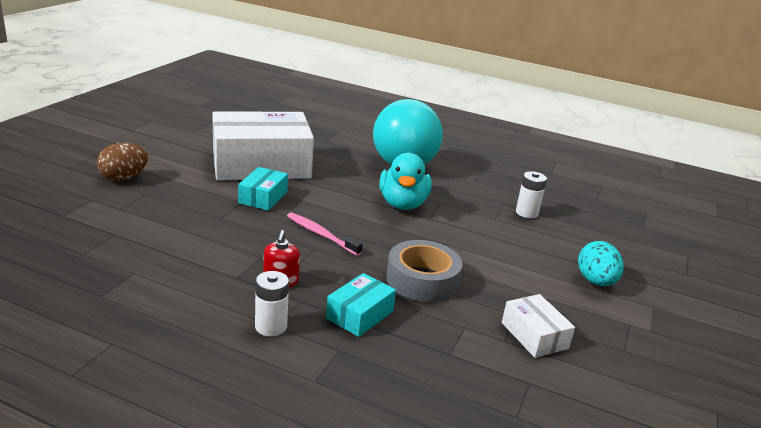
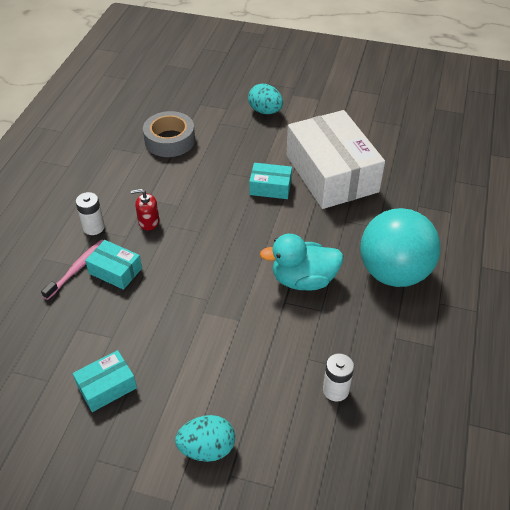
camera: 85 degrees right, 20 degrees up
(124, 178) = (265, 111): brown egg -> turquoise egg
(321, 234) = (223, 232): pink toothbrush -> pink toothbrush (77, 268)
(422, 280) = (172, 304): grey tape -> grey tape (170, 140)
(534, 335) = (107, 386): white box -> turquoise box

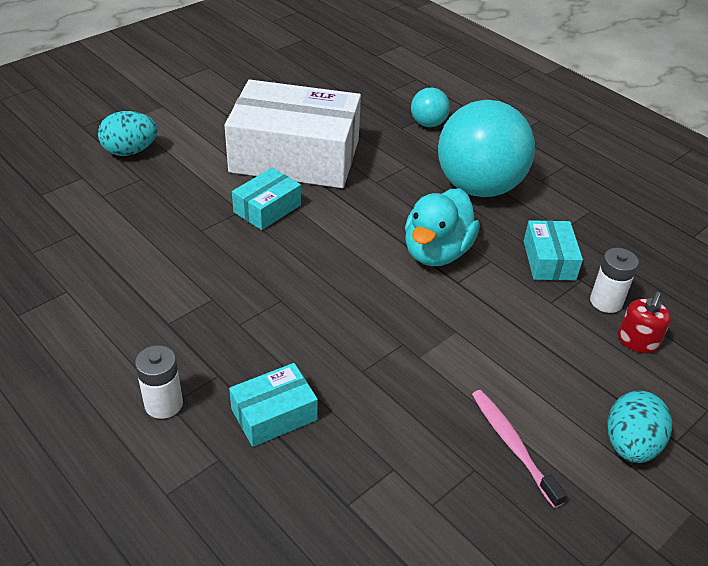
camera: 60 degrees left, 5 degrees down
(77, 268) = (230, 457): pink toothbrush -> pink toothbrush (512, 445)
(107, 386) = (477, 509): turquoise box -> turquoise box (549, 260)
(148, 221) = (213, 340): red soap dispenser -> red soap dispenser (637, 341)
(170, 140) = (77, 252): grey tape -> none
(438, 216) = (428, 124): none -> turquoise ball

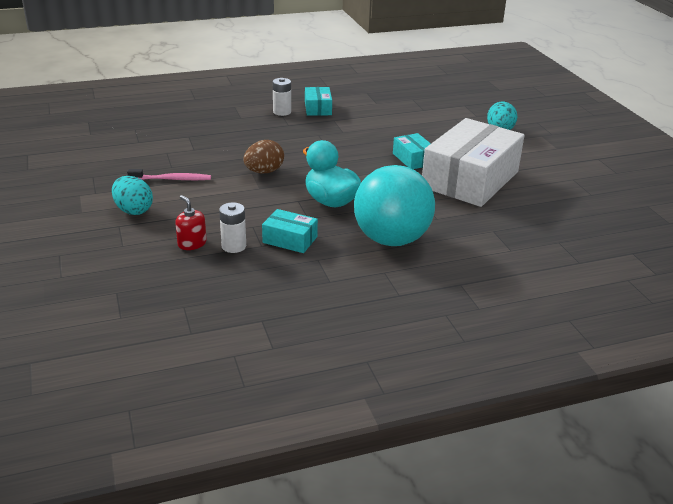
camera: 115 degrees right, 10 degrees down
(274, 414) = (252, 131): turquoise box -> turquoise box (318, 108)
(407, 343) = (264, 172): none -> brown egg
(428, 124) = (494, 244): turquoise ball -> none

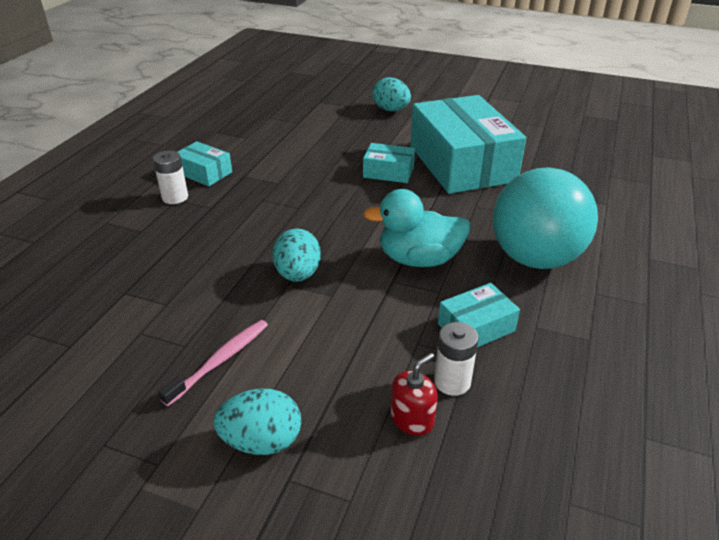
camera: 50 degrees left, 5 degrees up
(192, 243) = (412, 419): red soap dispenser -> red soap dispenser turned 135 degrees clockwise
(264, 172) = (298, 274): brown egg -> turquoise egg
(470, 179) = (462, 163): white box -> turquoise box

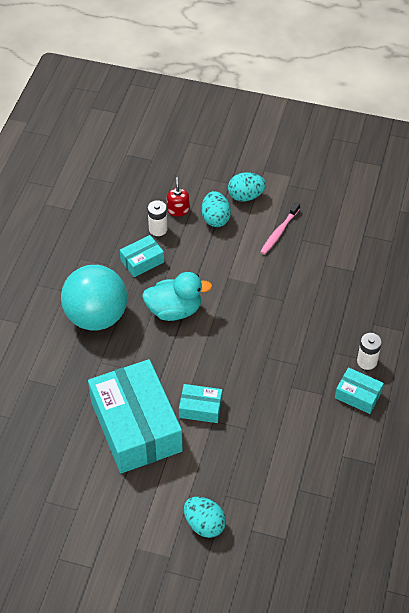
camera: 175 degrees right, 15 degrees up
(298, 274) = (252, 292): turquoise egg -> turquoise egg (215, 218)
(412, 419) = (178, 210): red soap dispenser -> red soap dispenser turned 135 degrees clockwise

